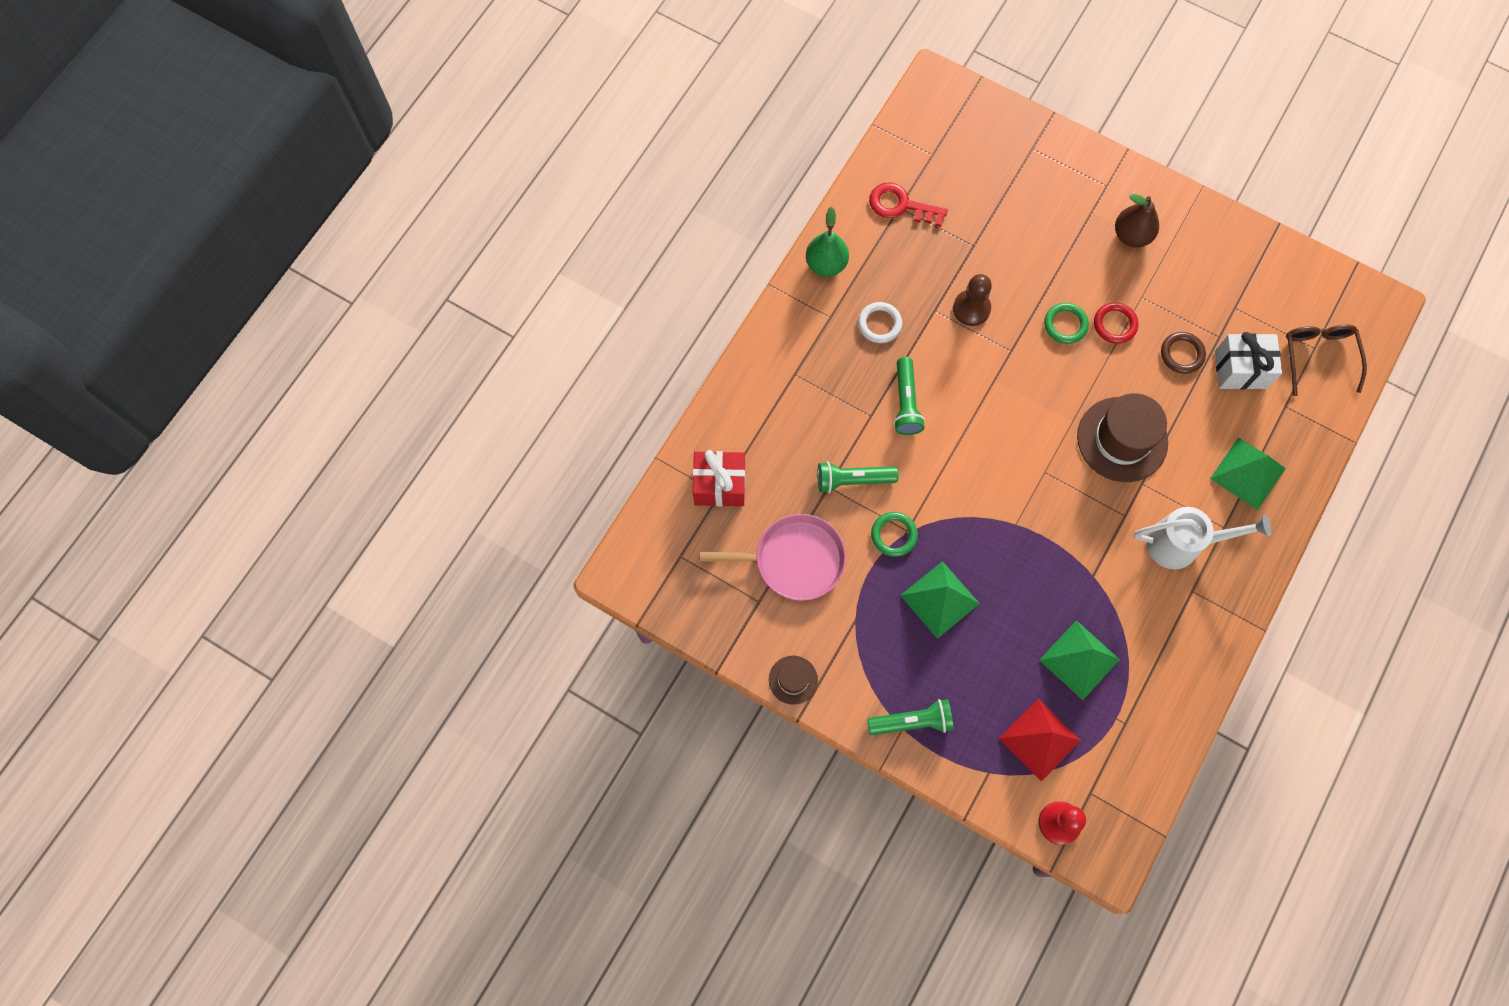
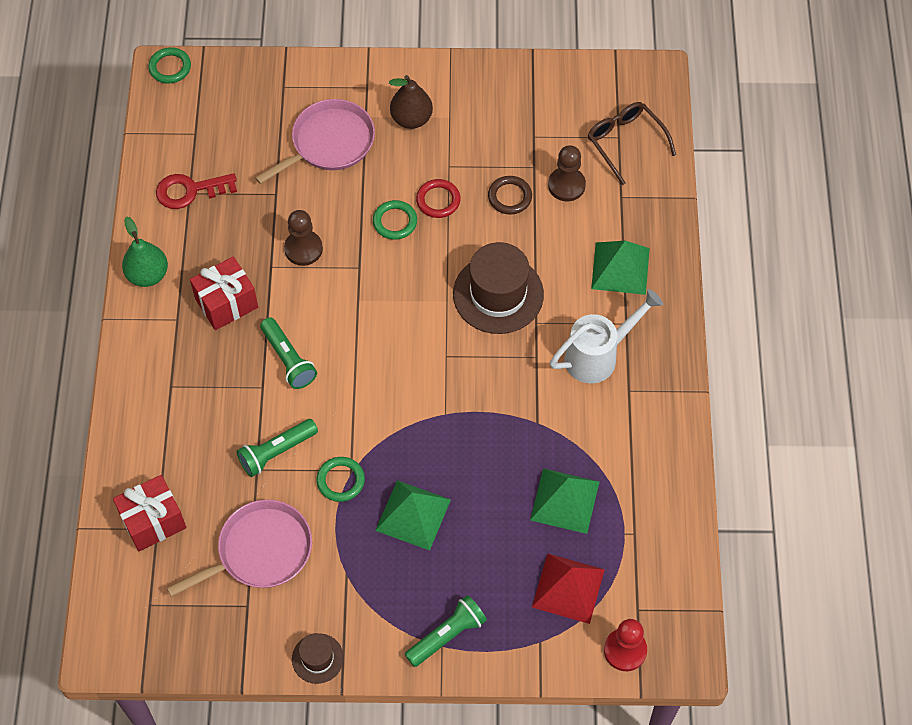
camera: 30 degrees left, 10 degrees down
(879, 324) = (226, 303): white ring -> red gift
(942, 82) = (170, 67): none -> green ring
(1045, 222) = (329, 143): none -> pink pan
(1240, 369) = (566, 185): white gift -> brown pawn

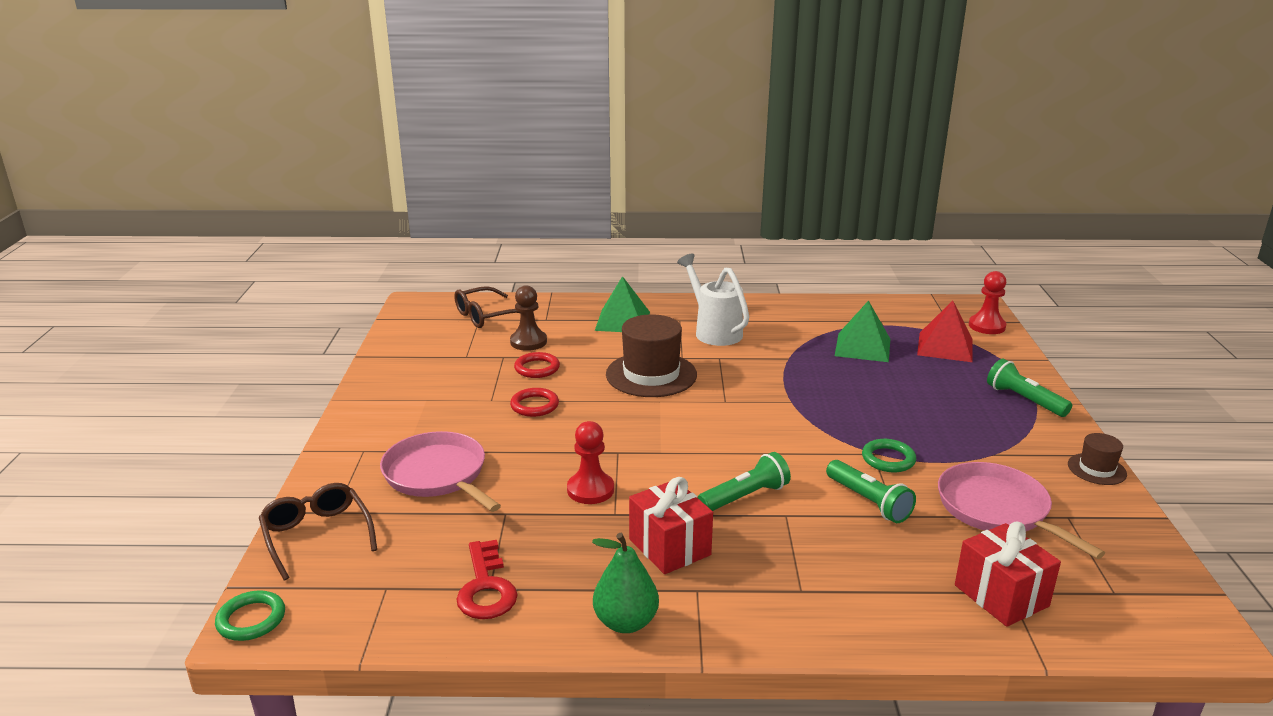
camera: 90 degrees left, 35 degrees down
(255, 82) = (317, 535): none -> brown glasses
(303, 249) = (590, 490): brown pawn -> red pawn
(395, 222) = (559, 430): green ring -> none
(411, 119) = (421, 421): brown pear -> none
(413, 514) = (909, 417): green pyramid -> none
(509, 197) = (537, 368): brown ring -> red ring

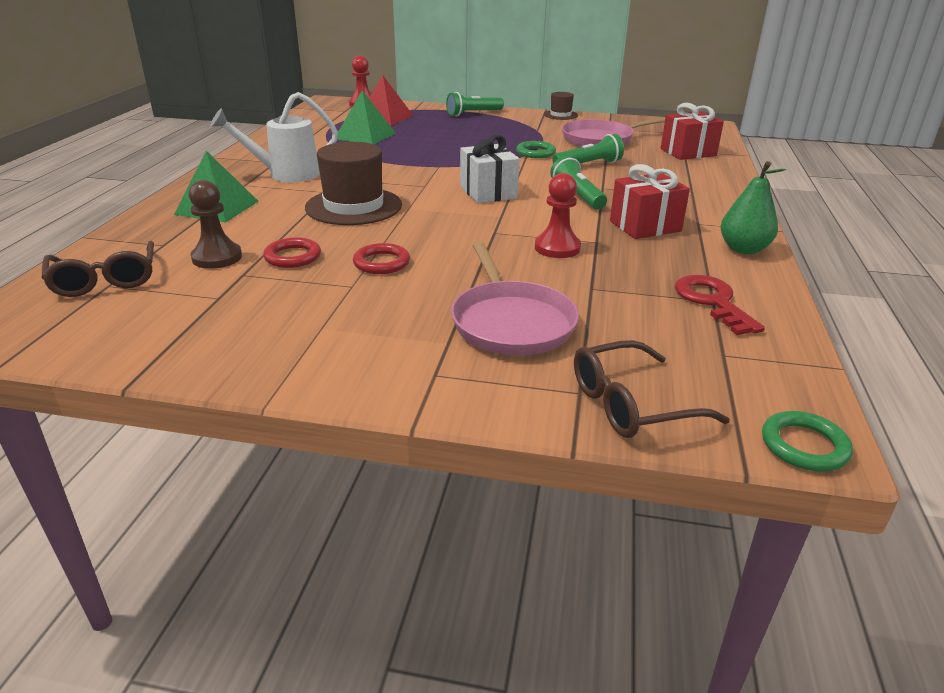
camera: 80 degrees left, 5 degrees up
(438, 475) = (511, 322): pink pan -> pink pan turned 75 degrees counterclockwise
(486, 588) = (712, 302): red key -> red key turned 105 degrees counterclockwise
(725, 438) = (488, 192): none -> white gift

